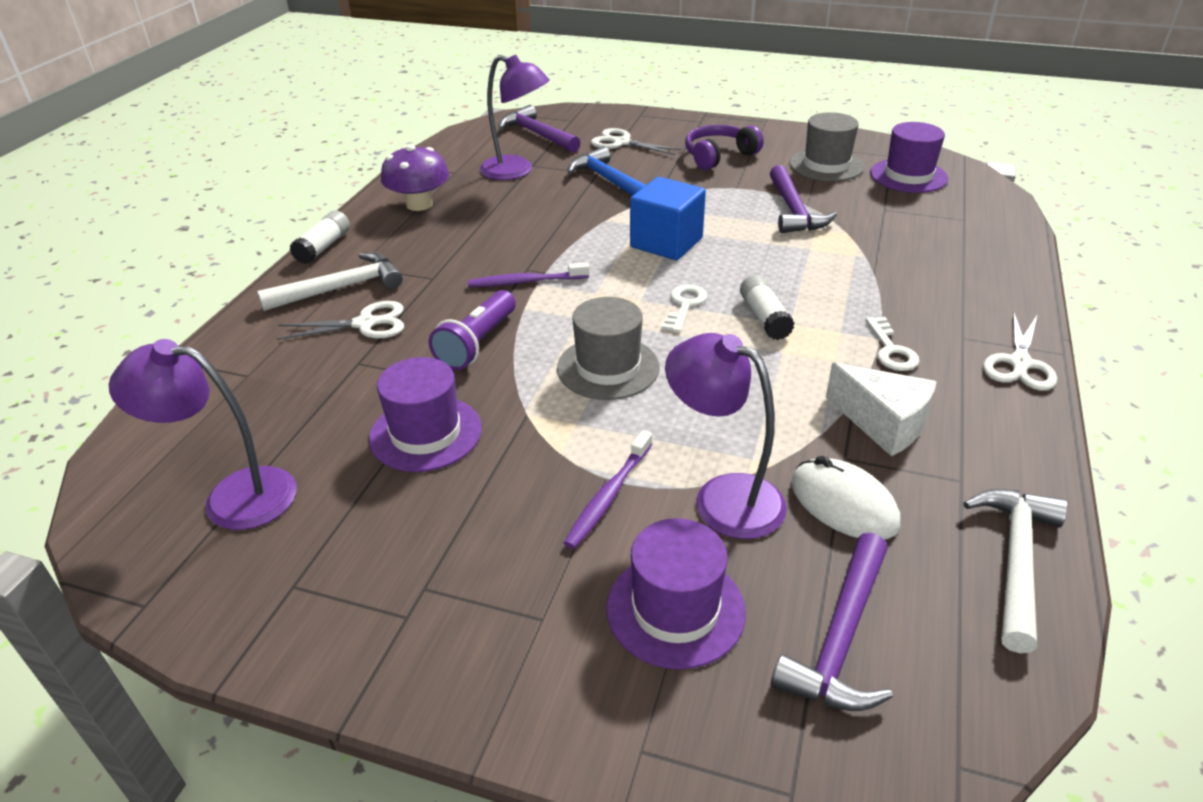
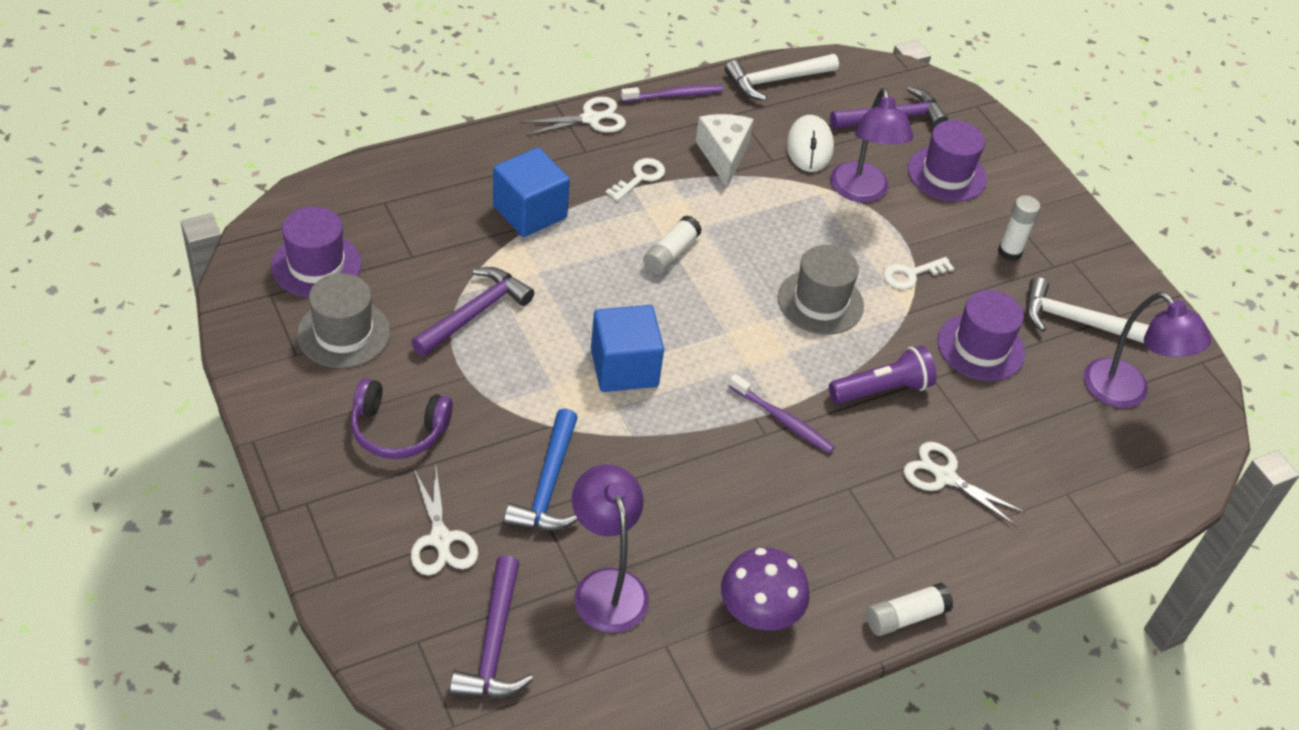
camera: 140 degrees left, 10 degrees up
(341, 288) = (932, 538): white hammer -> white hammer (1076, 321)
(492, 562) = (1009, 252): none -> white glue stick
(608, 496) = (917, 235): purple toothbrush -> purple toothbrush (674, 95)
(684, 305) = (704, 304): white key -> white key (911, 275)
(892, 273) = (530, 212): none -> blue cube

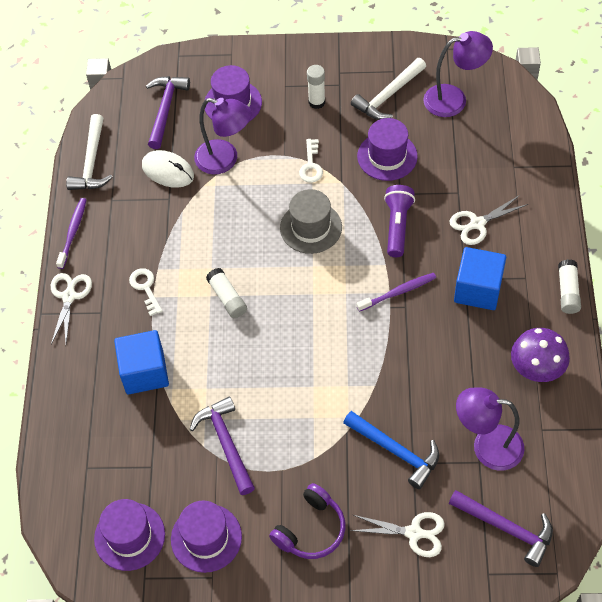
camera: 55 degrees left, 10 degrees up
(343, 333) = (206, 538): grey hat -> purple hat
(624, 367) = (316, 367): blue cube -> blue cube (478, 289)
(724, 155) = (150, 226): white cheese -> none

